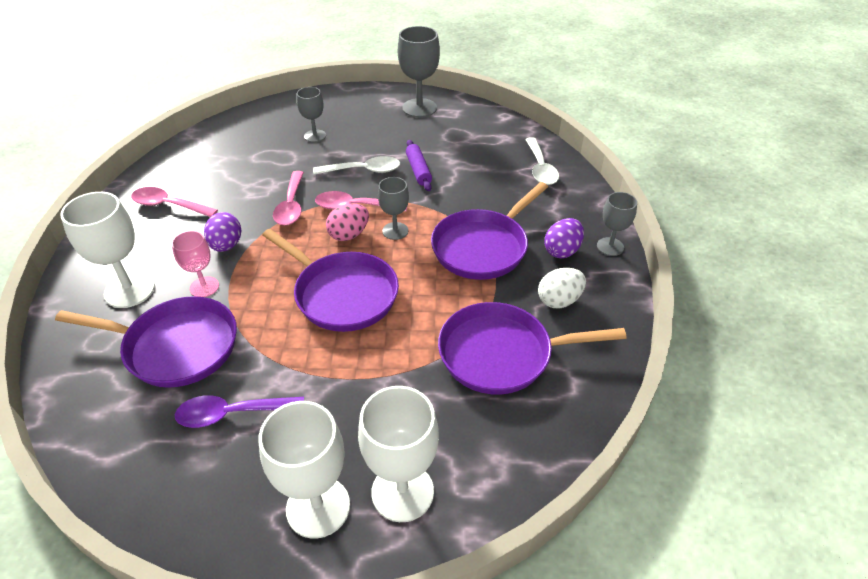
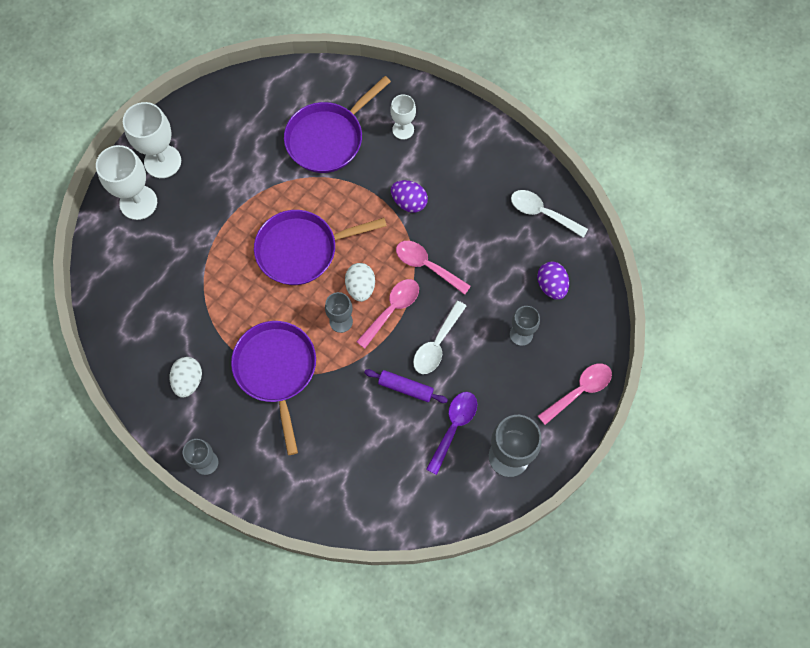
camera: 125 degrees right, 25 degrees up
(129, 290) = (403, 129): white goblet -> white goblet, size x0.60
(168, 205) = (489, 183): pink spoon -> pink spoon (579, 391)
(204, 287) = (373, 172): pink goblet -> none
(232, 414) = (252, 147): purple spoon -> purple spoon (453, 427)
(349, 235) = (360, 287): pink egg -> white egg
(502, 354) = (177, 311): purple pan -> none
(540, 168) = (334, 492): white spoon -> white spoon (542, 213)
(562, 251) = (229, 423): purple egg -> purple egg (551, 286)

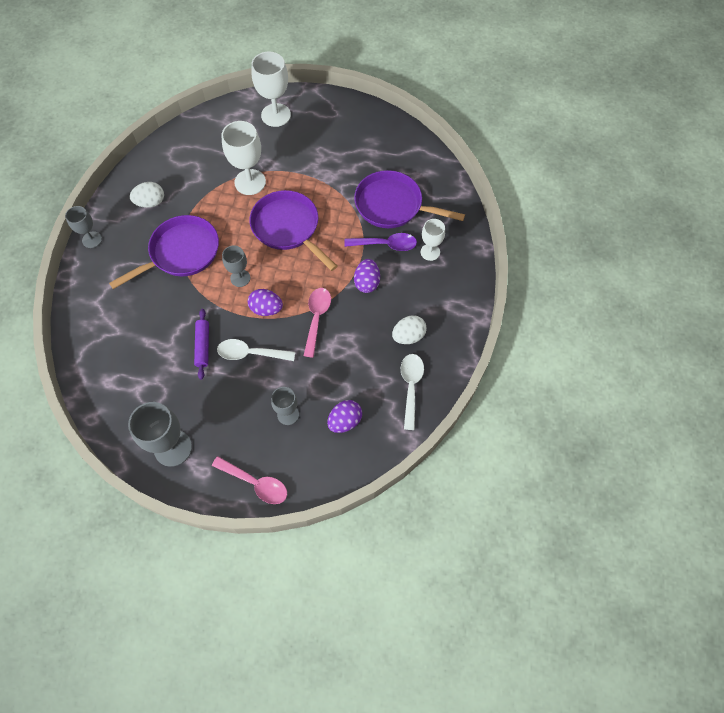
camera: 65 degrees right, 5 degrees down
(162, 161) = (315, 114): white goblet -> white goblet (250, 182)
(360, 287) = (275, 279): white egg -> white egg (408, 336)
(392, 309) = (266, 309): pink spoon -> purple egg
(453, 427) = (183, 395): purple spoon -> purple spoon (386, 244)

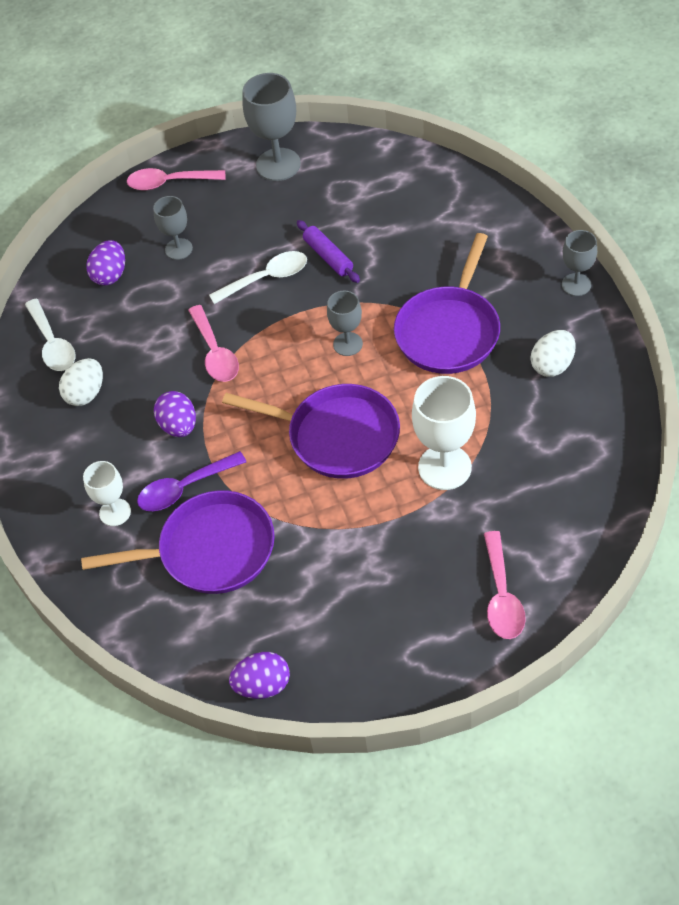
camera: 155 degrees right, 10 degrees down
(266, 309) = (285, 329): purple egg -> purple egg (263, 685)
(276, 115) = (502, 596): white goblet -> pink spoon

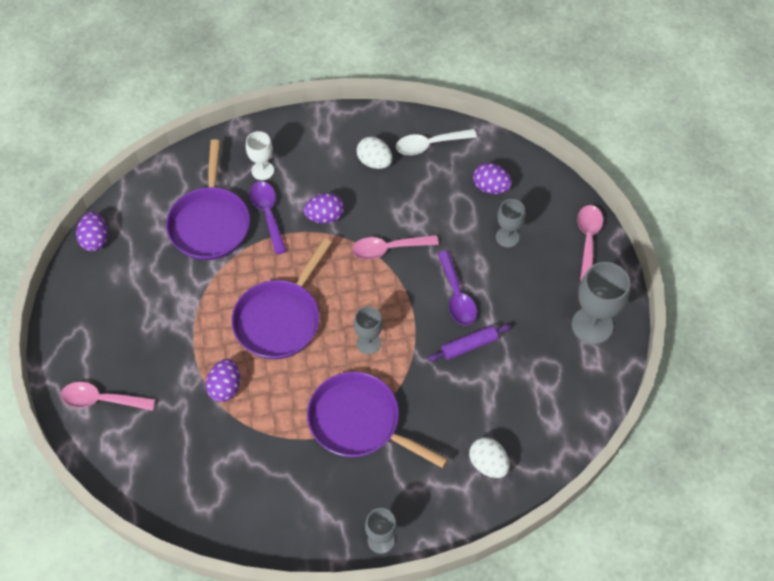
camera: 95 degrees right, 5 degrees up
(266, 278) = (457, 296): white spoon -> purple spoon
(444, 467) = (225, 387): white goblet -> purple egg
(552, 365) = (298, 494): white egg -> white egg (488, 464)

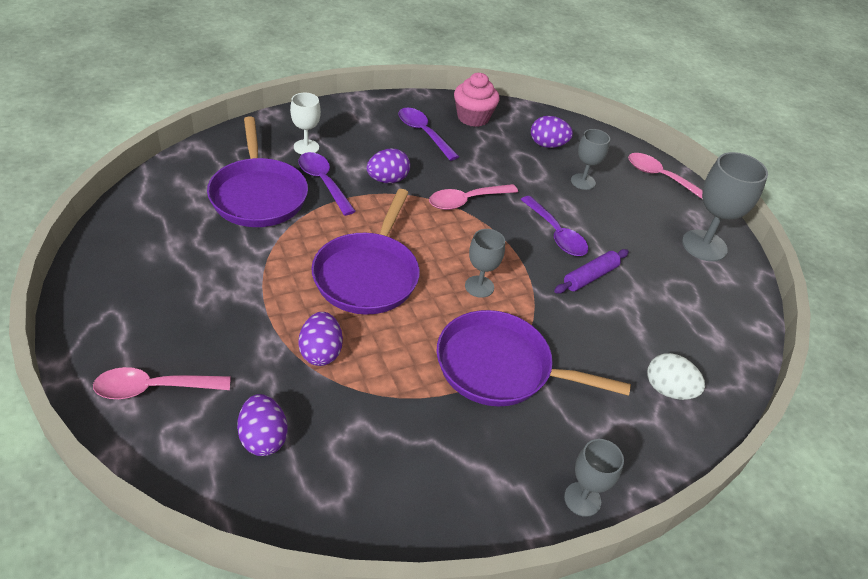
camera: 20 degrees left, 15 degrees down
(95, 240) = (118, 221): purple egg -> purple egg (263, 438)
(374, 162) = (423, 133): white egg -> purple spoon
(429, 145) = (473, 117): white spoon -> pink cupcake
(588, 239) = (660, 177): pink spoon -> pink spoon turned 45 degrees counterclockwise

